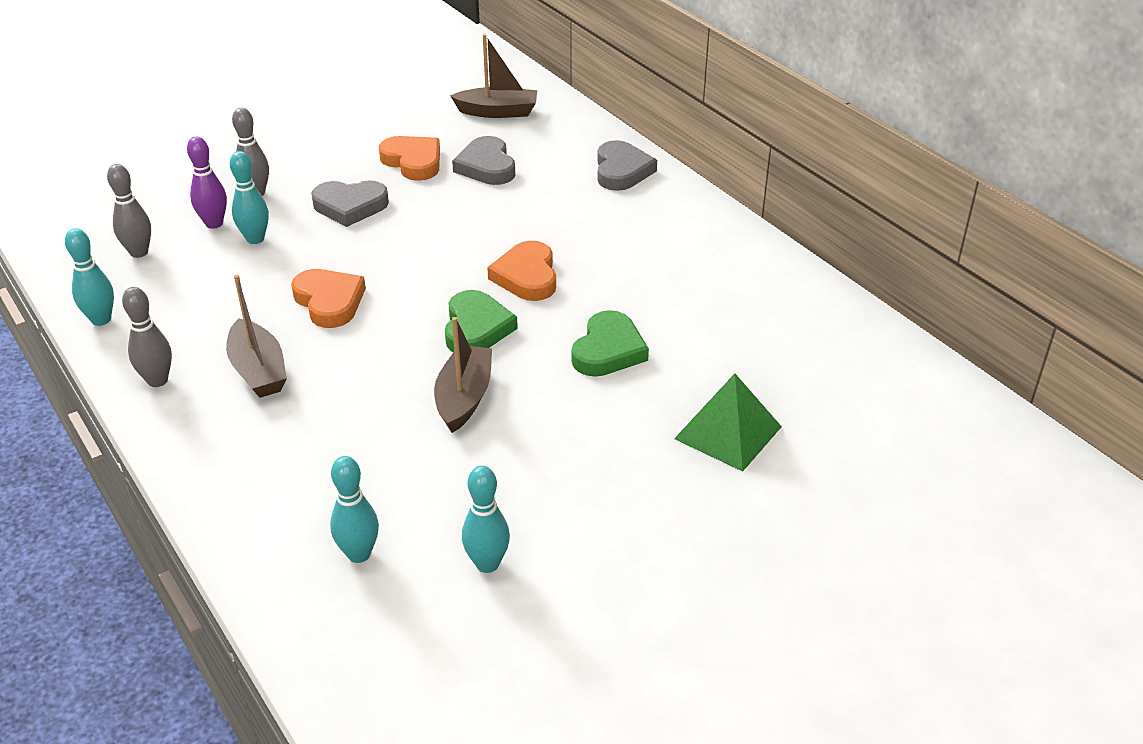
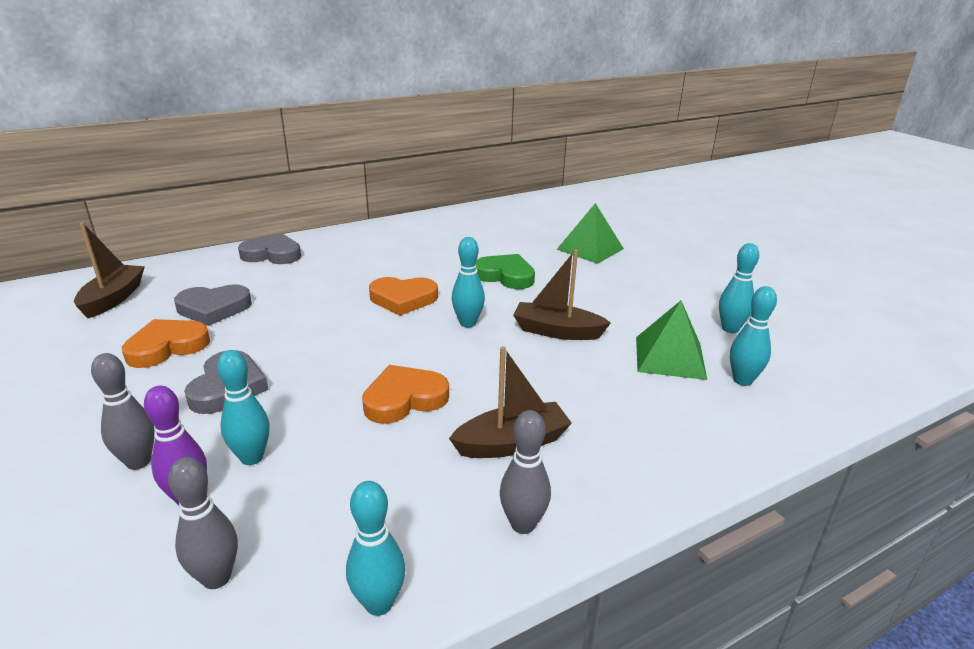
camera: 85 degrees left, 10 degrees down
(410, 493) = (670, 357): none -> green pyramid
(476, 328) = (468, 323): green heart -> turquoise bowling pin

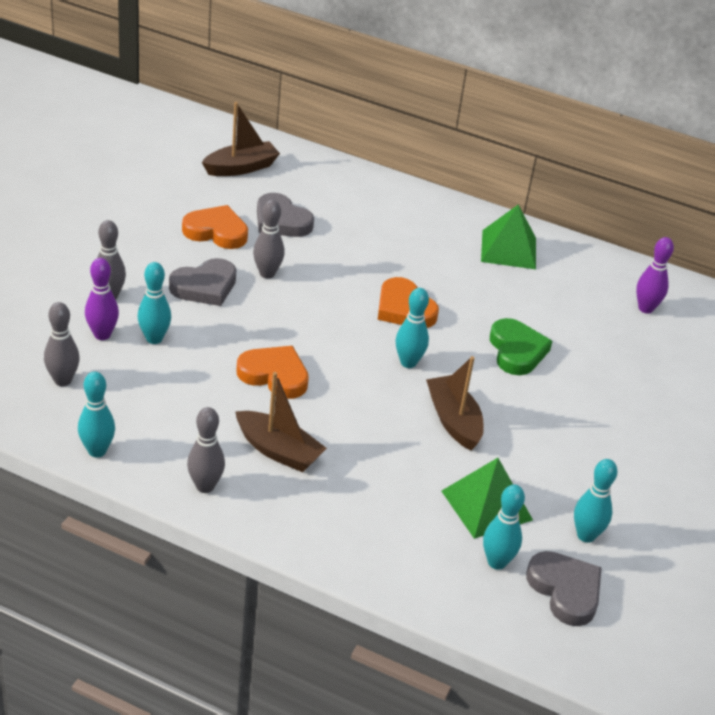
camera: 50 degrees right, 10 degrees up
(266, 344) = (267, 273): none -> grey bowling pin
(272, 254) = (389, 199): grey heart -> grey heart (565, 590)
(514, 221) = (645, 308): none -> purple bowling pin
(590, 249) = (647, 387): green pyramid -> green pyramid (508, 249)

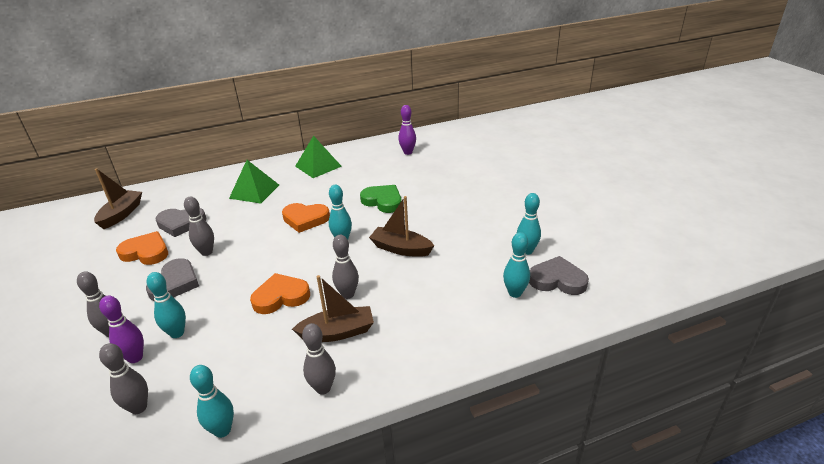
camera: 40 degrees left, 5 degrees down
(216, 232) = (146, 252): orange heart -> orange heart turned 45 degrees clockwise
(335, 423) = (348, 294): none -> grey bowling pin
(487, 505) = (471, 272): green pyramid -> green pyramid (254, 191)

